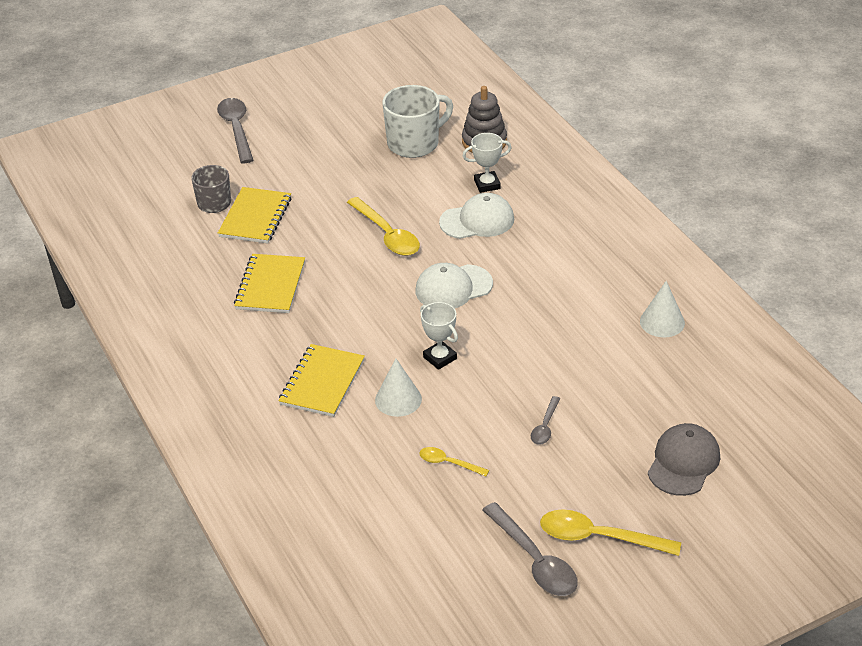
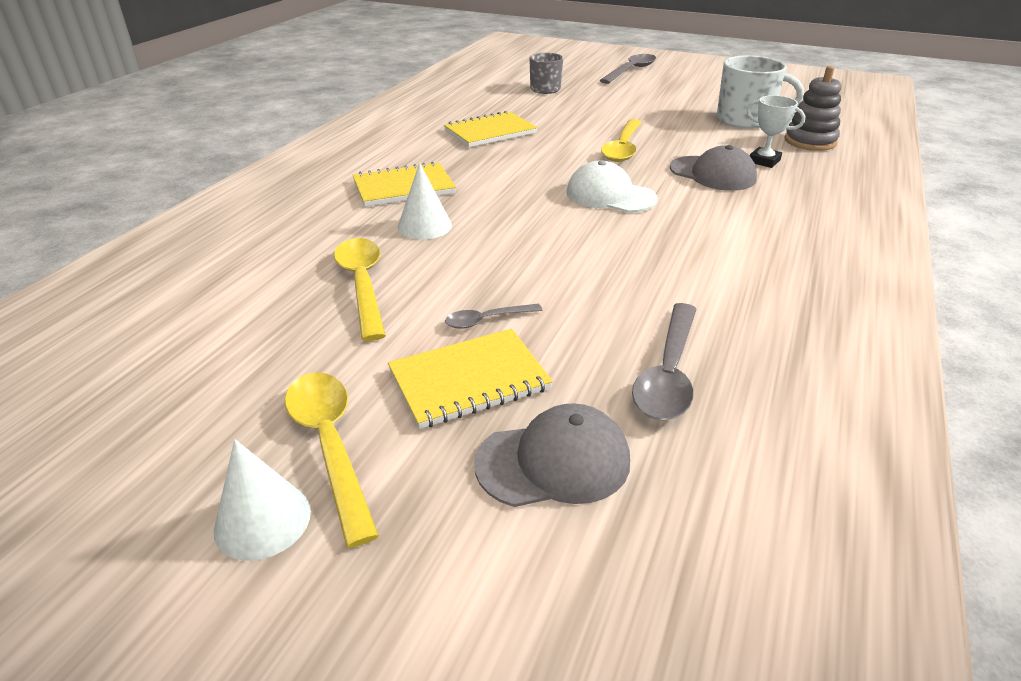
camera: 50 degrees right, 5 degrees down
(255, 217) = (555, 104): yellow notebook -> yellow notebook (469, 380)
(440, 358) = (508, 224): white trophy -> none
(448, 463) = (362, 284): yellow spoon -> yellow spoon, size x1.83
(477, 221) = (712, 174): white cap -> grey cap
(534, 560) = (246, 407): grey spoon -> grey spoon (668, 373)
(662, 322) = (771, 329): white cone -> white cone (262, 520)

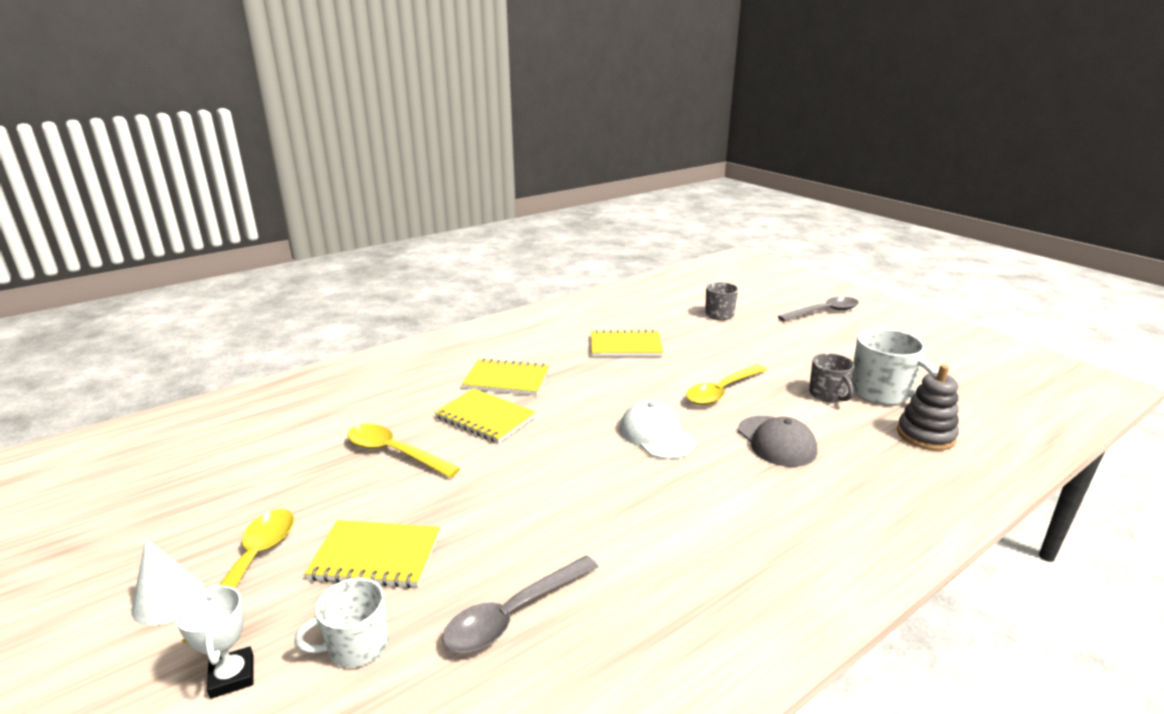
camera: 30 degrees right, 10 degrees down
(362, 284) = (394, 452): yellow spoon -> yellow spoon turned 75 degrees counterclockwise
(424, 226) = (485, 418): white cone -> yellow notebook
(486, 320) = (439, 513): grey spoon -> none
(553, 462) = (356, 645): grey cap -> white mug
(709, 130) = (828, 395): none -> grey mug
(764, 161) = (846, 443): white trophy -> white trophy (232, 676)

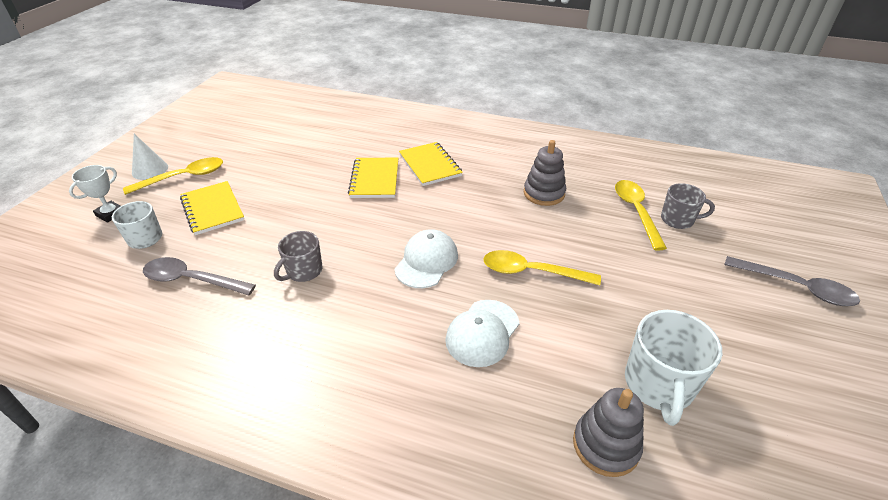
camera: 55 degrees right, 15 degrees up
(394, 452) = (308, 167): yellow spoon -> yellow spoon (636, 211)
(625, 346) = (544, 193): yellow notebook -> grey stacking toy
(776, 441) = (482, 333): grey cap -> white cap
(828, 395) = (605, 343): grey mug -> grey mug (303, 271)

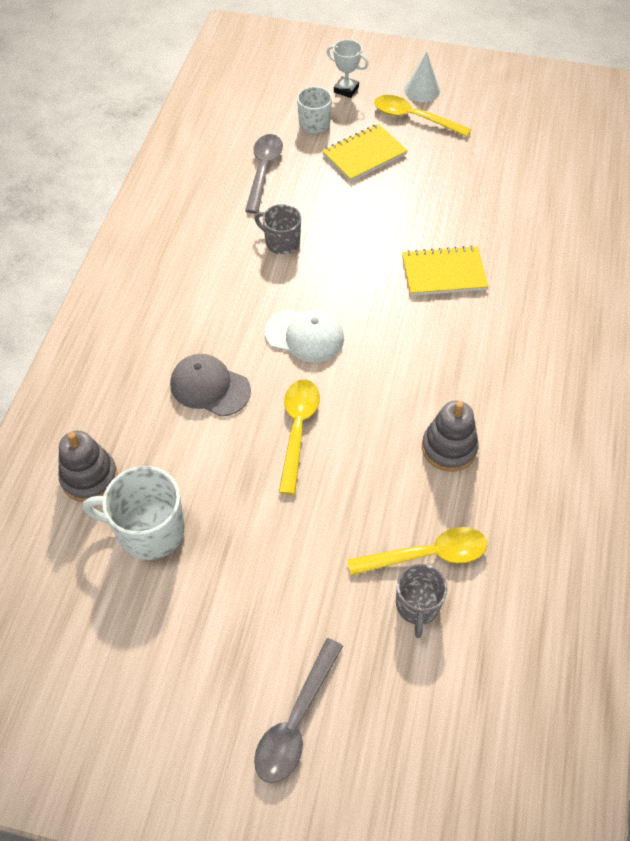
camera: 85 degrees right, 15 degrees up
(183, 177) = (414, 118): yellow spoon -> yellow spoon turned 150 degrees clockwise
(430, 165) = (486, 323): yellow notebook -> none
(482, 333) = (210, 387): white cap -> grey cap

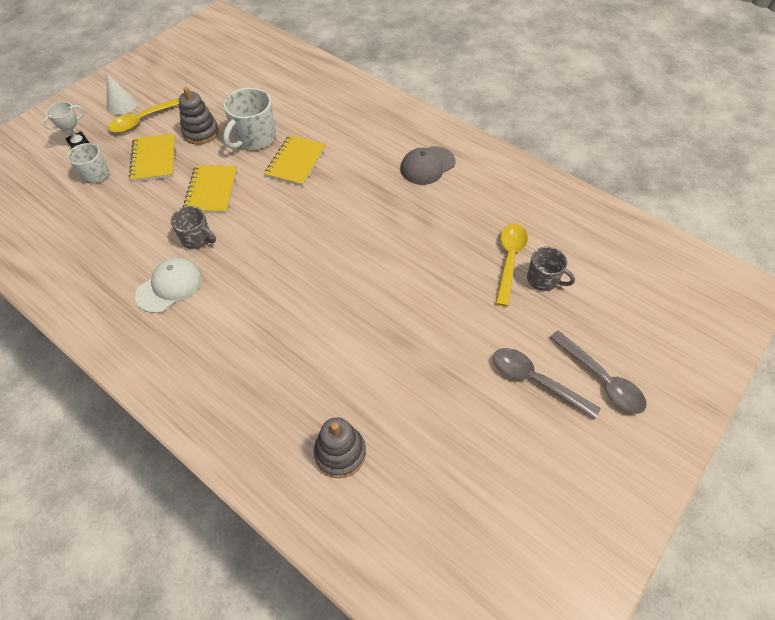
camera: 65 degrees left, 0 degrees up
(149, 530) = (412, 423): white mug -> white mug (254, 138)
(210, 387) = (303, 335): grey cap -> grey cap (427, 166)
(263, 171) = (115, 223): grey spoon -> grey spoon (535, 381)
(281, 242) = (197, 239): grey mug -> grey mug turned 120 degrees counterclockwise
(297, 430) = (375, 293): yellow spoon -> none
(305, 335) = (295, 258): white cap -> white cap (170, 286)
(352, 221) = (211, 191): none -> yellow notebook
(449, 448) = (436, 217): grey stacking toy -> grey stacking toy (201, 132)

